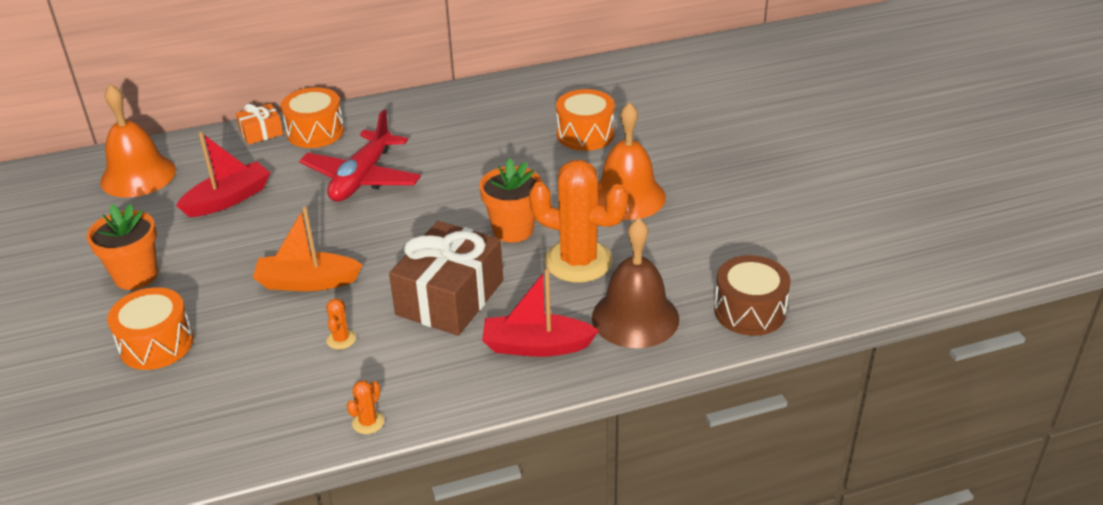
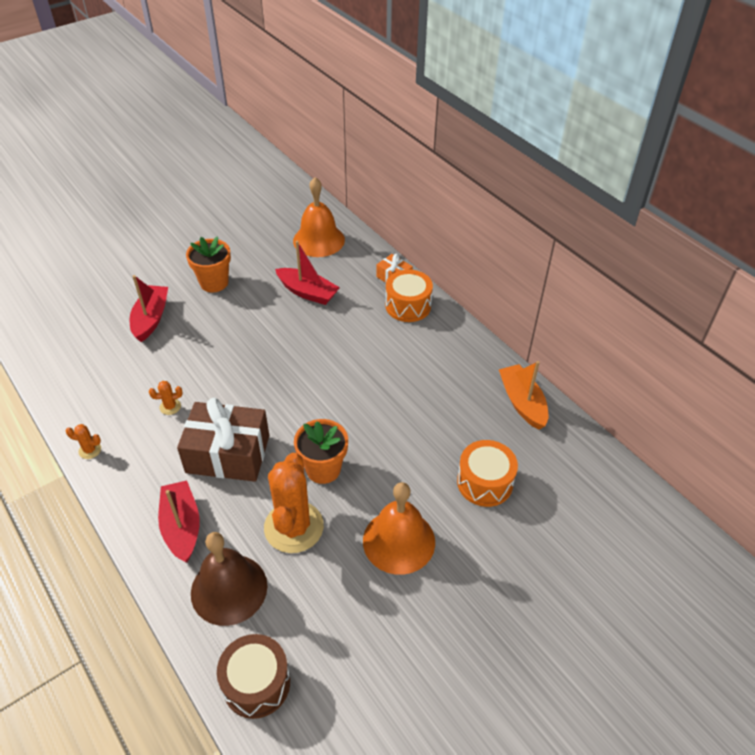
camera: 70 degrees right, 10 degrees up
(156, 344) = (151, 318): orange drum -> red boat
(307, 282) = (227, 367): orange boat -> orange boat (522, 402)
(362, 178) = (358, 353): red plane -> none

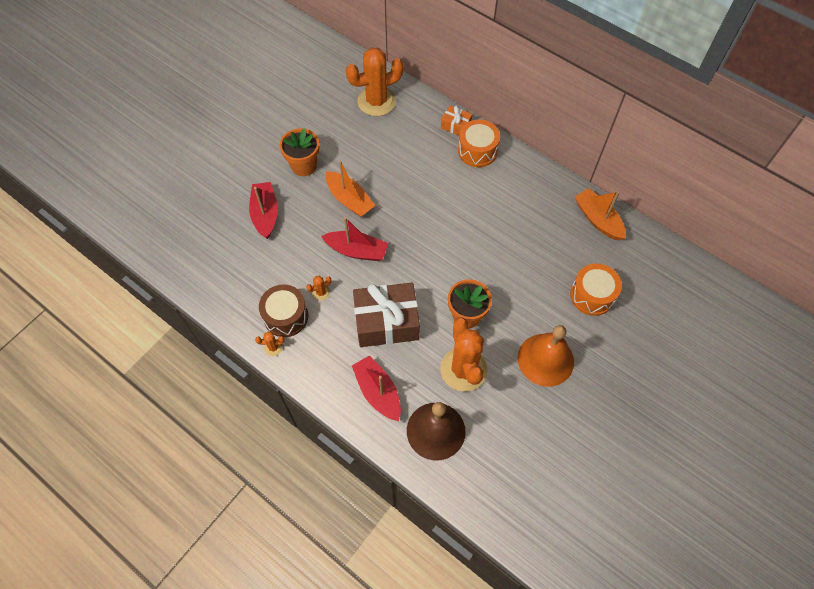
camera: 15 degrees left, 15 degrees up
(246, 323) = (349, 199): none -> orange boat
(256, 683) = (486, 494): brown drum -> brown drum (286, 316)
(307, 292) = (388, 157): red boat -> red boat (356, 251)
(319, 240) = (376, 101): orange bell -> orange cactus

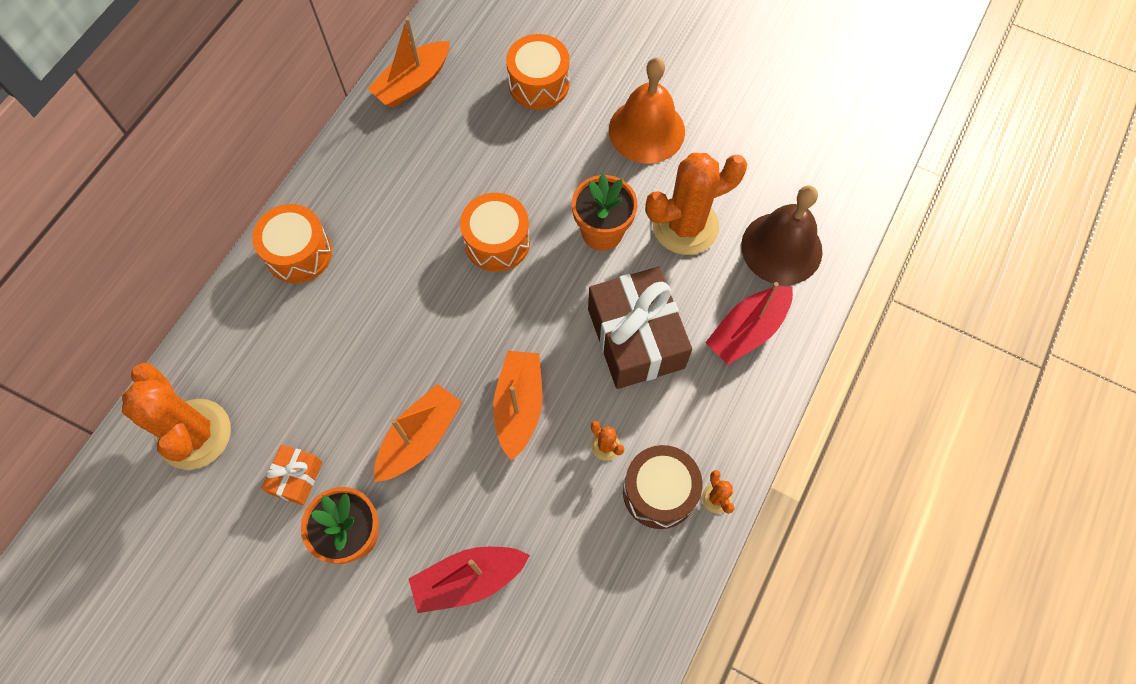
camera: 100 degrees left, 5 degrees up
(356, 251) = (519, 406): red boat -> orange boat
(456, 126) = (247, 292): orange gift -> orange gift (296, 478)
(469, 253) = (497, 242): none -> orange drum

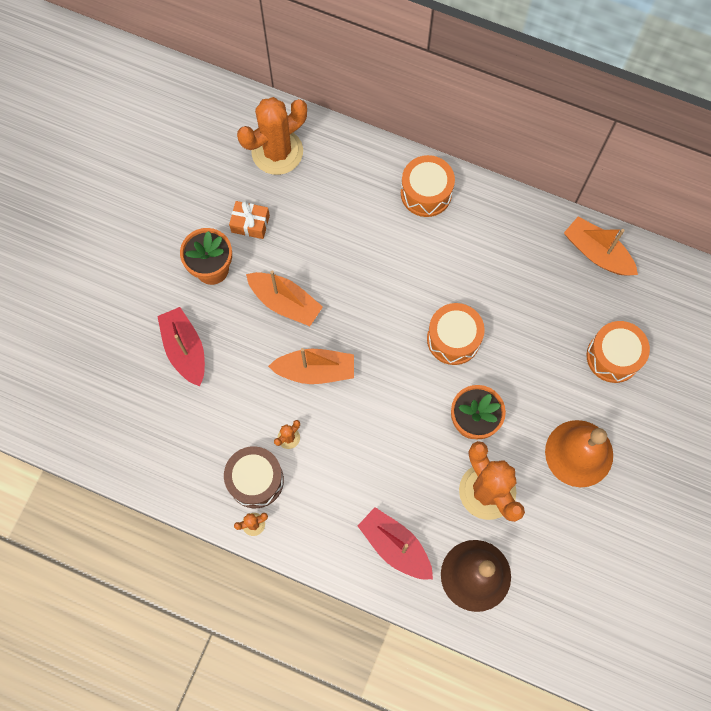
camera: 85 degrees right, 5 degrees up
(635, 338) = (379, 455): brown gift -> none

